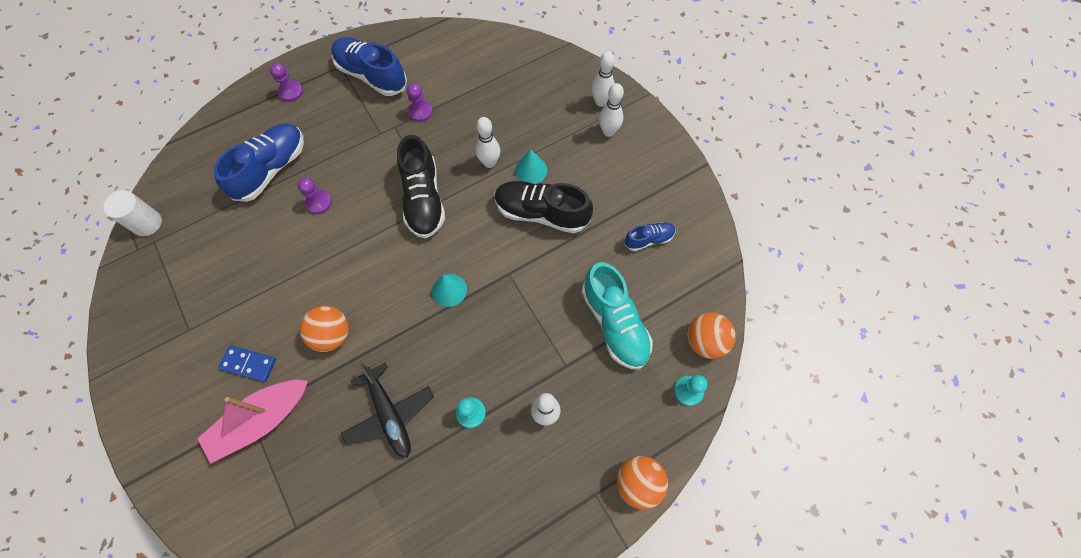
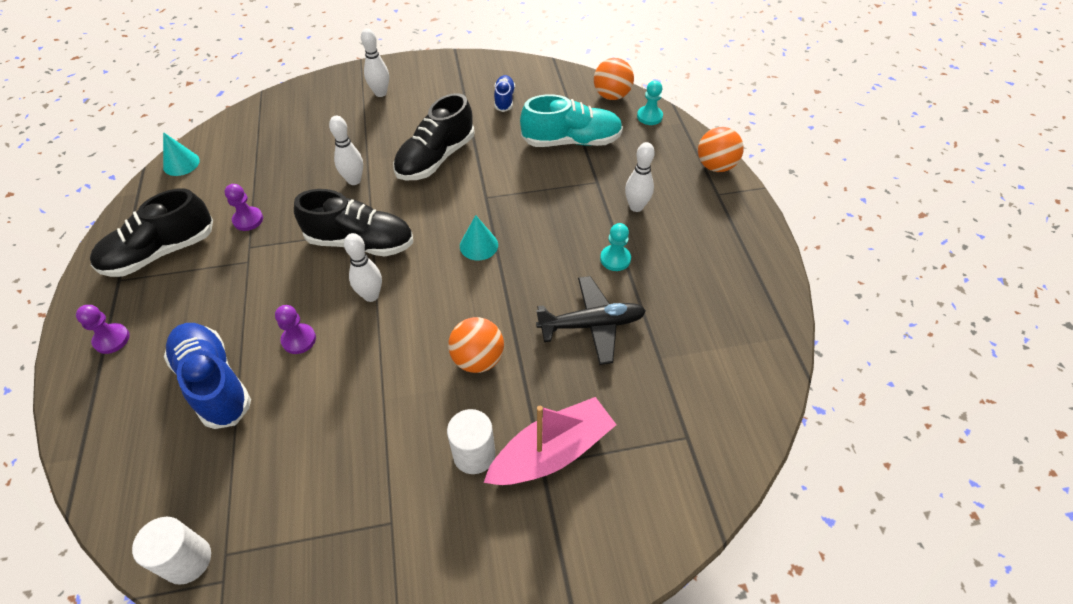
camera: 70 degrees left, 15 degrees down
(248, 364) = (474, 454): blue domino -> white cylinder
(261, 420) = (552, 452): pink boat -> pink boat turned 105 degrees counterclockwise
(371, 75) = (160, 252): blue shoe -> black shoe
(531, 170) = (384, 153): turquoise cone -> turquoise cone (181, 163)
(600, 102) = (345, 89): white bowling pin -> white bowling pin (371, 295)

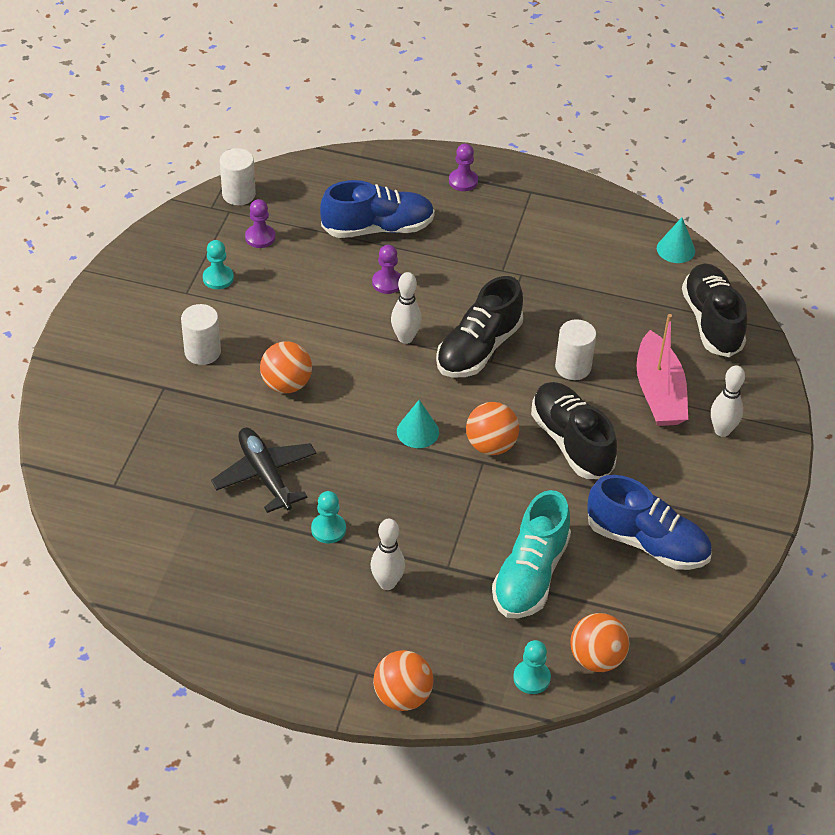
camera: 115 degrees right, 5 degrees down
(160, 252) = (550, 219): black shoe -> black shoe (711, 322)
(248, 220) = (559, 280): purple pawn -> purple pawn (260, 237)
(353, 501) = (218, 278): none -> turquoise pawn
(354, 180) = (573, 367): white bowling pin -> white cylinder
(466, 198) = (491, 445): none -> orange ball
(504, 100) = (647, 542): blue shoe -> blue shoe, size x1.88
(552, 452) = (169, 397): pink boat -> pink boat (659, 392)
(592, 325) = (265, 475): black plane -> black plane turned 135 degrees clockwise

